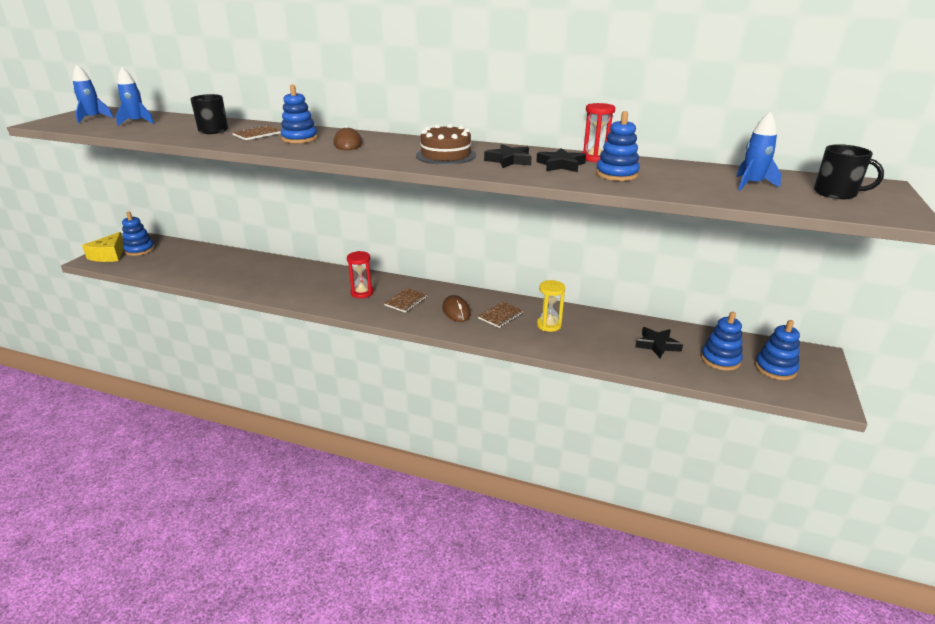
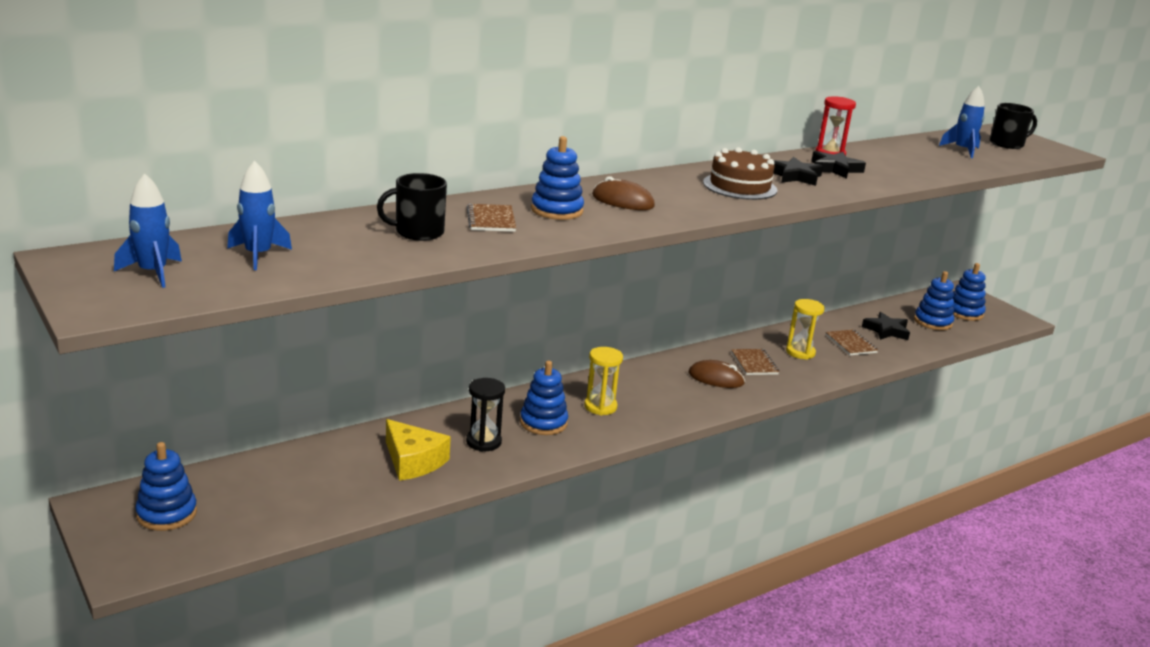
camera: 55 degrees left, 5 degrees down
(109, 255) = (137, 547): yellow cheese -> yellow cheese (413, 461)
(279, 280) = (483, 442): none -> black hourglass
(362, 293) = (600, 407): red hourglass -> yellow hourglass
(406, 301) = (657, 392): brown notebook -> brown notebook (851, 344)
(616, 174) = (887, 166): blue stacking toy -> blue stacking toy (543, 423)

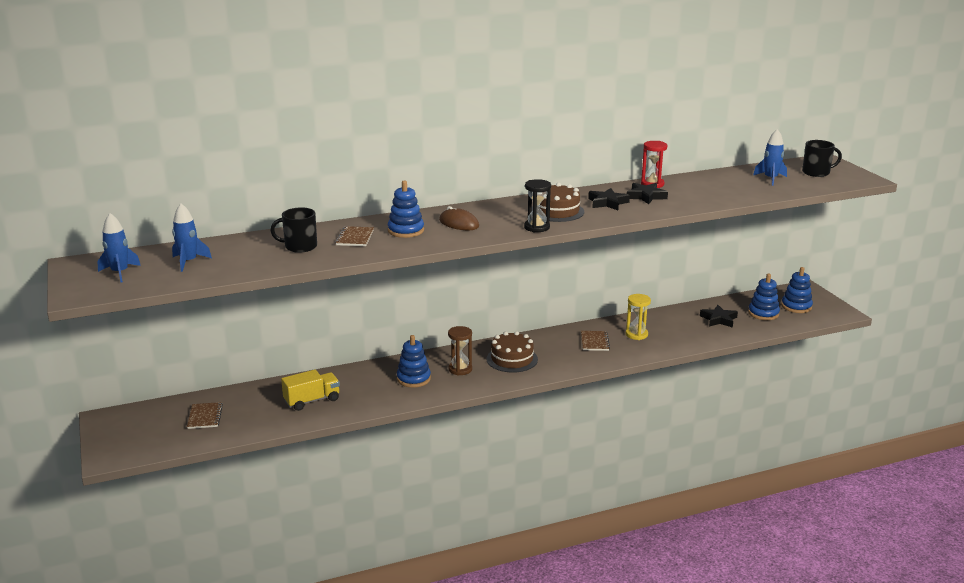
camera: 15 degrees right, 0 degrees up
(167, 514) = (144, 425): blue stacking toy -> none
(413, 461) = (312, 400): yellow cheese -> yellow truck
(483, 442) = (365, 390): black hourglass -> black hourglass (537, 227)
(600, 407) = (460, 369): yellow hourglass -> brown hourglass
(661, 390) = (512, 359): none -> brown cake
(716, 378) = (558, 352): brown mouse -> none
(851, 344) = (682, 329): brown notebook -> brown notebook (205, 417)

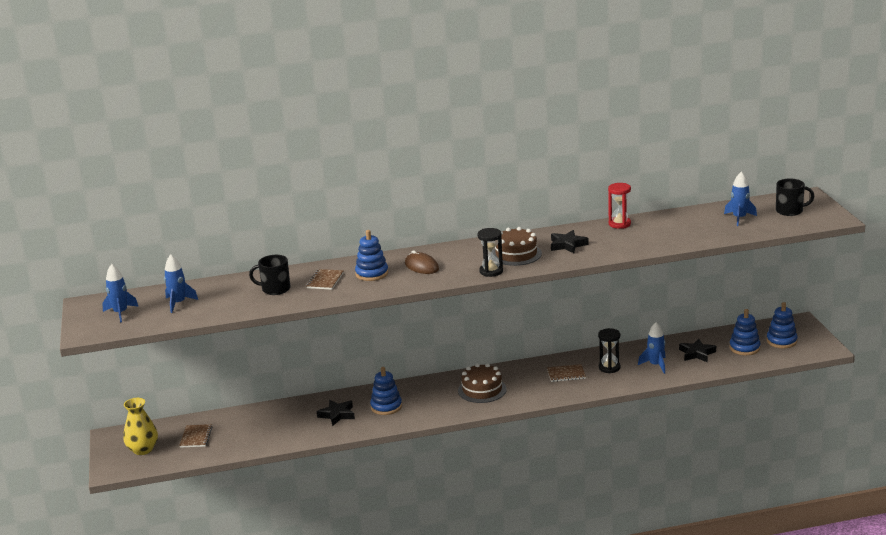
camera: 10 degrees right, 0 degrees up
(144, 432) = (143, 449): none -> yellow vase
(312, 400) = (291, 425): yellow truck -> none
(460, 369) = (431, 399): brown hourglass -> none
(594, 342) = (566, 374): brown notebook -> brown notebook turned 75 degrees clockwise
(636, 334) = (609, 368): yellow hourglass -> black hourglass
(646, 196) = (607, 238): black star -> black star (337, 415)
(682, 331) = (655, 365): none -> blue rocket

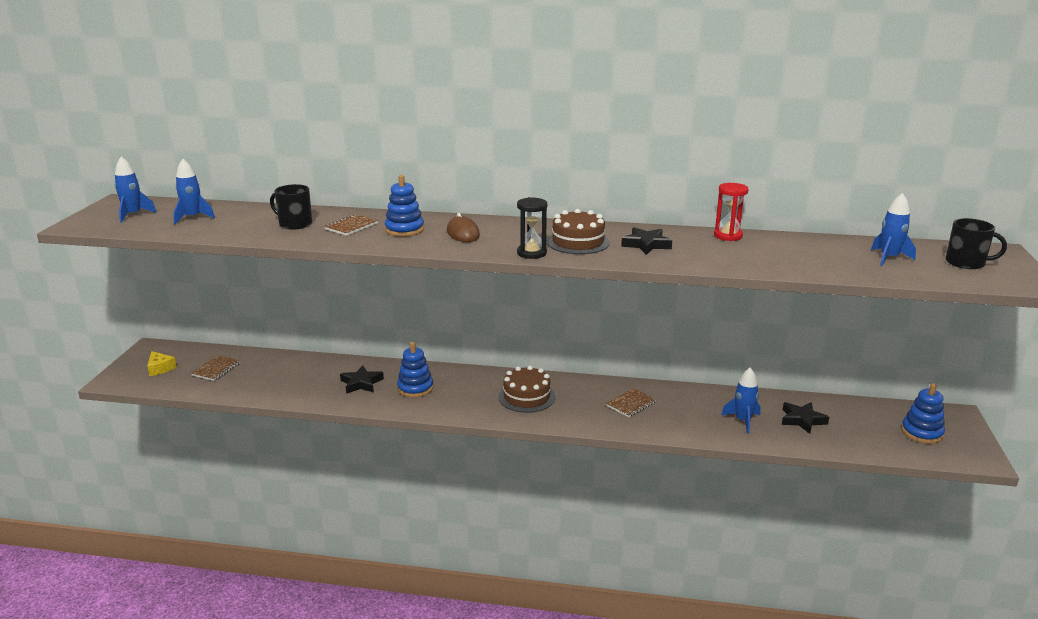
camera: 20 degrees right, 0 degrees up
(143, 449) = (160, 368): yellow vase -> yellow cheese
(566, 374) = (631, 404): brown notebook -> brown notebook turned 60 degrees counterclockwise
(609, 368) = (685, 409): black hourglass -> none
(744, 348) = (867, 429): blue stacking toy -> none

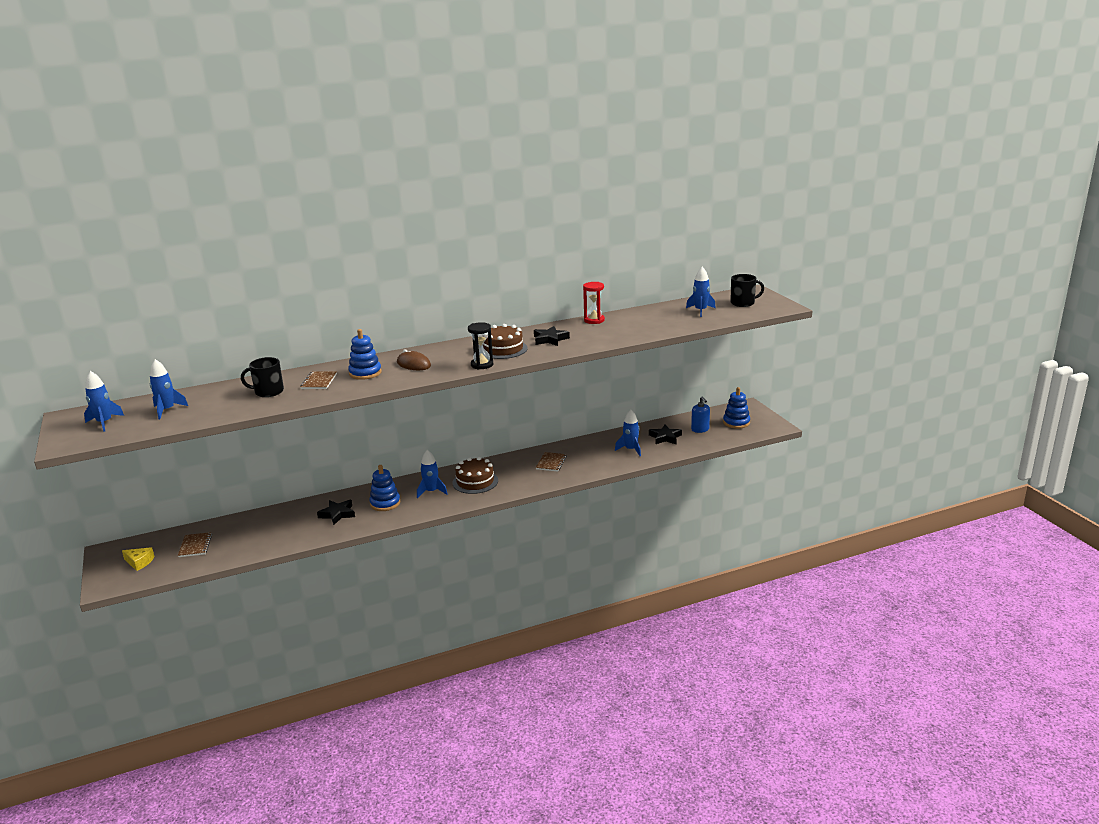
camera: 30 degrees left, 0 degrees up
(472, 392) = (431, 491): none -> blue rocket
(860, 425) = (700, 429): none -> blue soap dispenser

